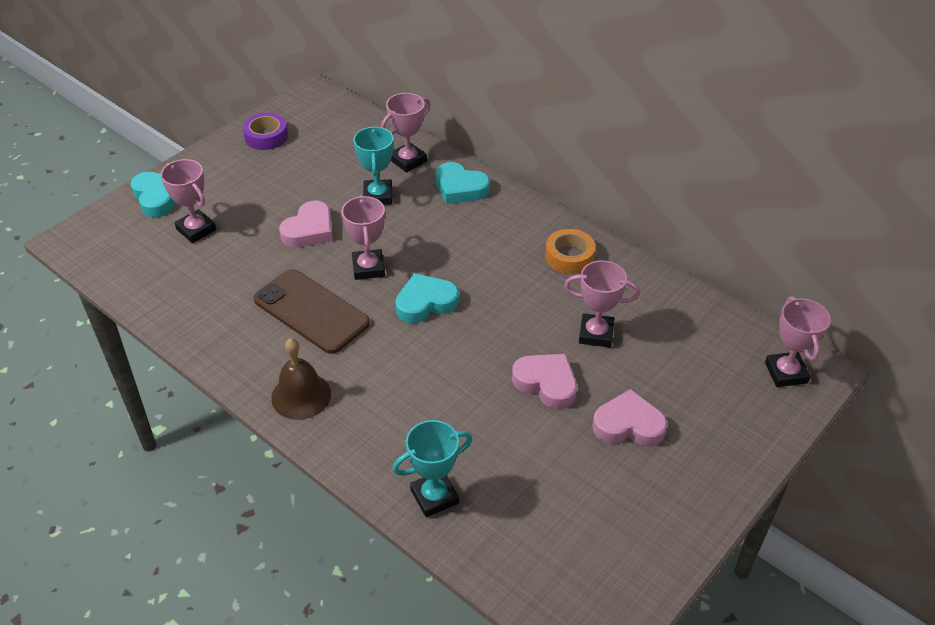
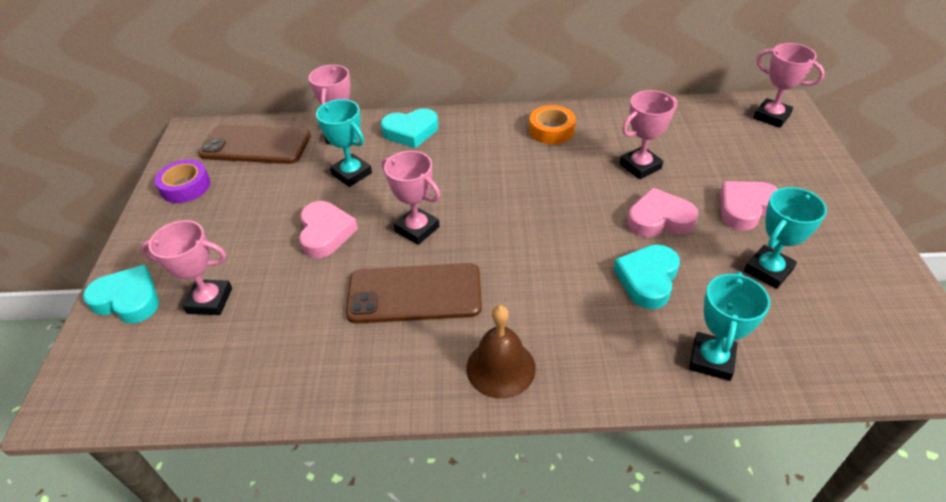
camera: 40 degrees left, 0 degrees up
(342, 131) = (255, 145): none -> brown phone
(425, 303) = (498, 224): turquoise heart -> turquoise heart (647, 279)
(569, 478) = (768, 270): none -> turquoise trophy

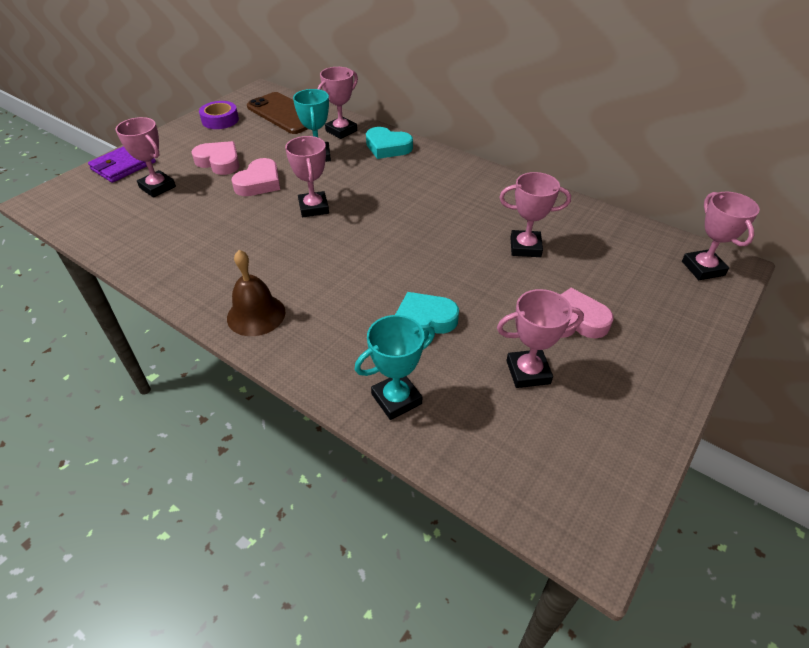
camera: 35 degrees right, 0 degrees up
(128, 299) = (123, 166): turquoise heart -> purple wallet
(414, 294) = (263, 244): brown phone -> none
(551, 130) = (489, 191): orange tape -> none
(659, 219) = (489, 290): pink heart -> pink heart (219, 162)
(768, 270) = (528, 372): turquoise trophy -> pink trophy

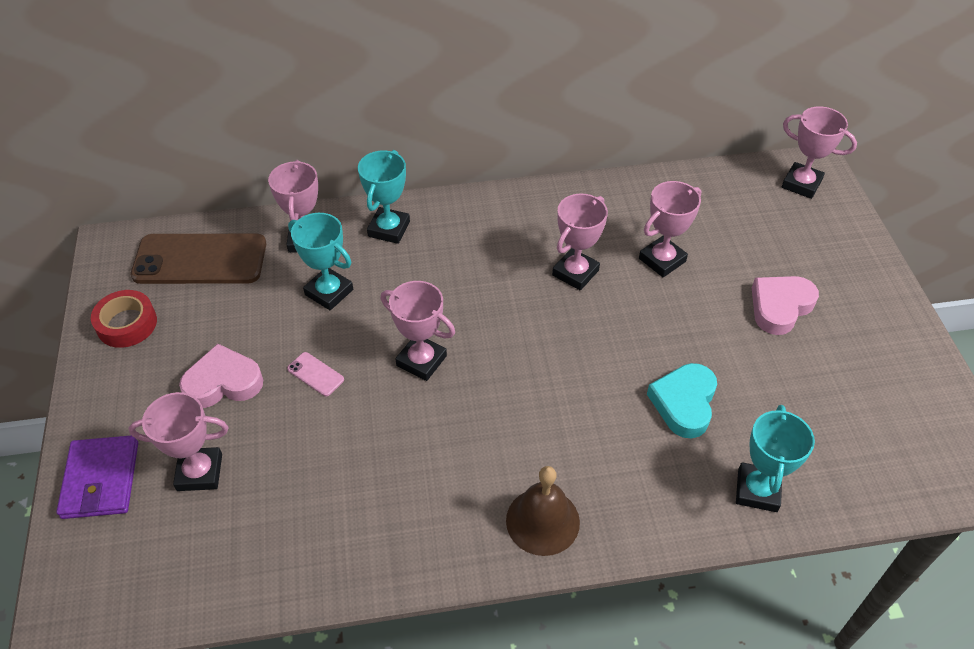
camera: 45 degrees left, 5 degrees up
(220, 120) = (127, 324): purple tape -> red tape
(259, 183) = (315, 374): pink heart -> pink phone
(387, 147) = (389, 229): turquoise heart -> turquoise trophy
(528, 372) = (807, 381): pink trophy -> pink trophy (575, 273)

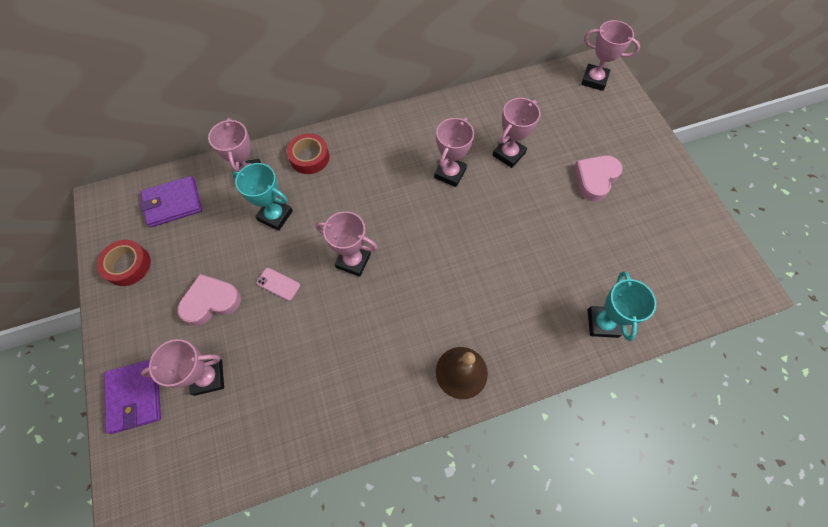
camera: 10 degrees left, 15 degrees up
(200, 260) = (173, 203): brown phone -> purple wallet
(389, 229) = (309, 157): turquoise trophy -> red tape
(684, 403) = (542, 264): turquoise heart -> none

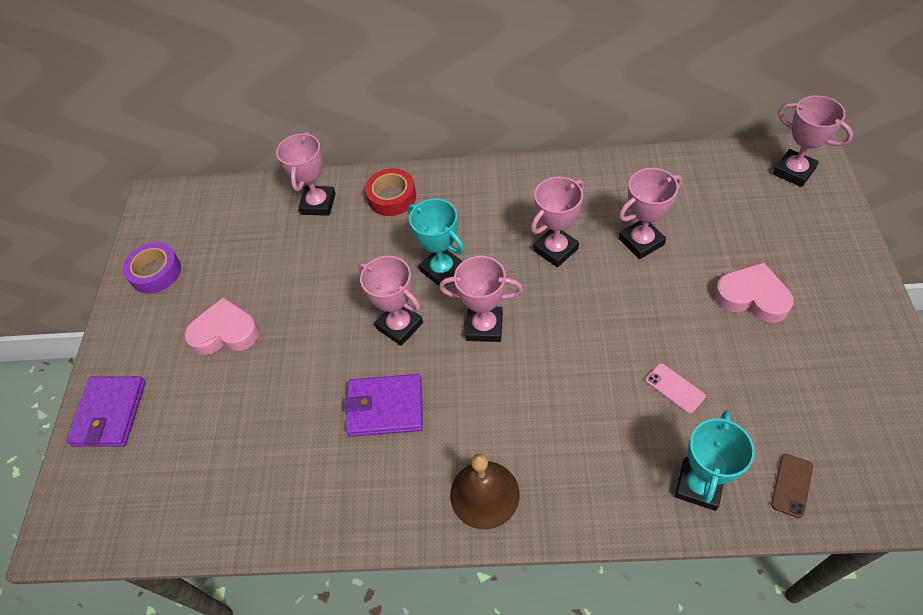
camera: 25 degrees right, 10 degrees down
(128, 265) = (156, 272): red tape -> purple tape
(173, 203) = (225, 217): purple wallet -> purple wallet (385, 407)
(208, 377) = (191, 415): pink trophy -> pink trophy (484, 326)
(275, 215) = (329, 254): turquoise trophy -> turquoise trophy (442, 270)
(278, 284) = (304, 331): pink phone -> pink phone (674, 388)
(595, 179) = (752, 297): pink heart -> pink heart turned 60 degrees clockwise
(659, 306) = (791, 485): none -> brown phone

